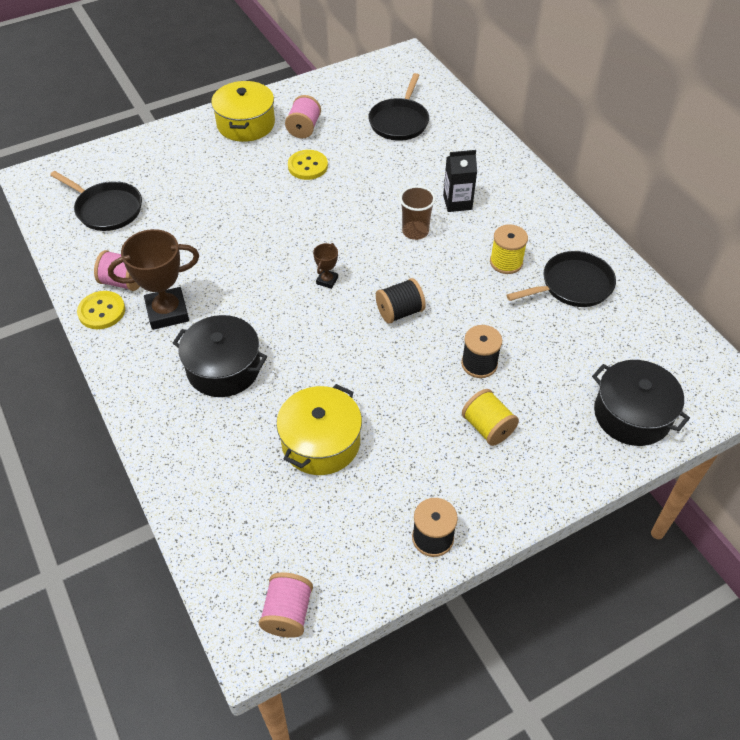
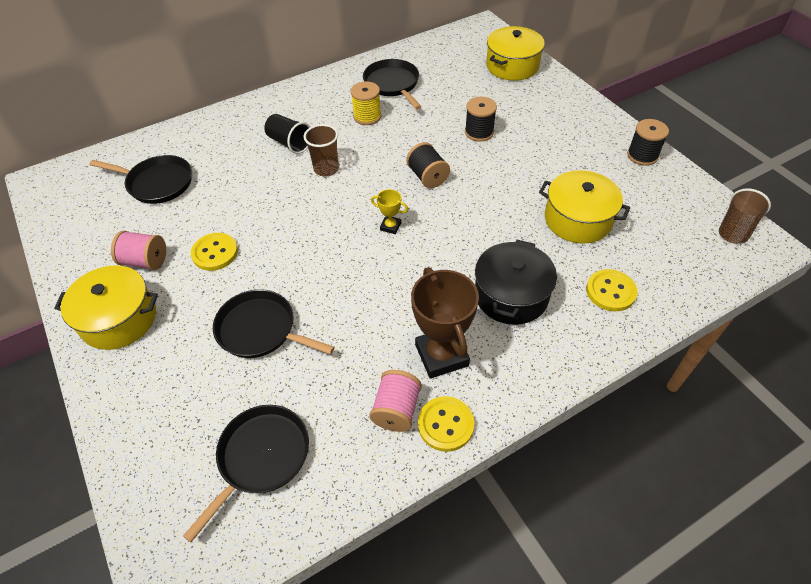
camera: 90 degrees left, 0 degrees up
(213, 453) = (610, 291): none -> yellow button
(219, 200) = (260, 330): none -> black pan
(287, 613) = (735, 228): pink spool -> brown cup
(327, 280) = (390, 226): brown trophy -> yellow trophy
(457, 202) = (289, 143): black carton -> black cup
(487, 427) = (539, 129): yellow spool -> none
(632, 414) = (512, 66): black pot -> yellow pot

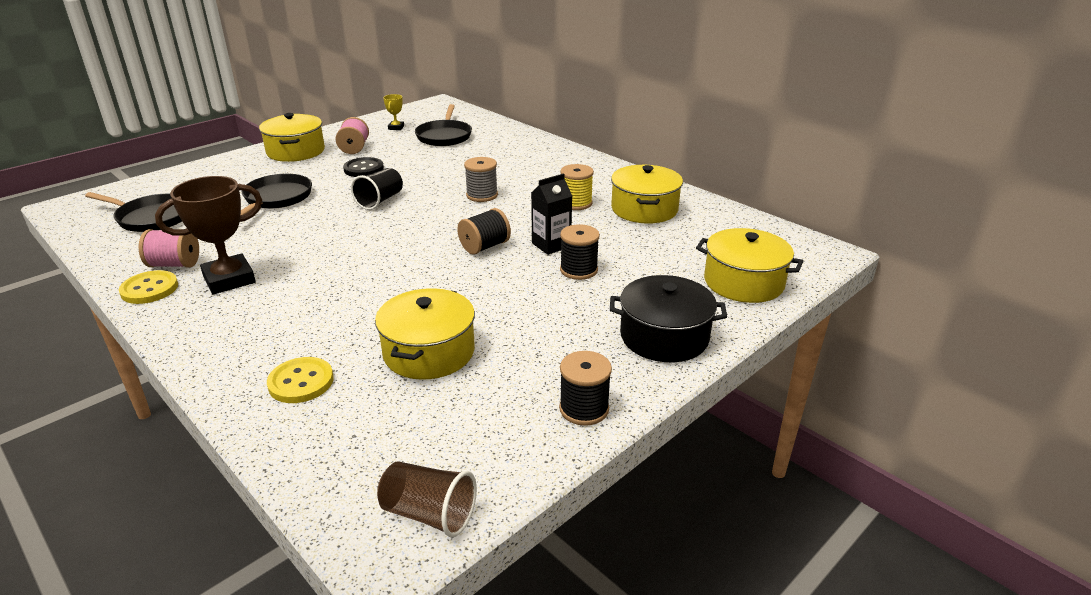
camera: 75 degrees right, 20 degrees down
(215, 253) = (363, 169): yellow button -> black button
(289, 143) = (515, 174): black cup -> black cup (380, 201)
(326, 169) = (482, 195): brown cup -> grey spool
(390, 226) = (403, 236): yellow trophy -> yellow trophy (396, 127)
(392, 84) = (644, 209): black pan -> yellow pot
(436, 140) = (551, 245): none -> black carton
(511, 295) = (302, 312): black pot -> black pot (664, 337)

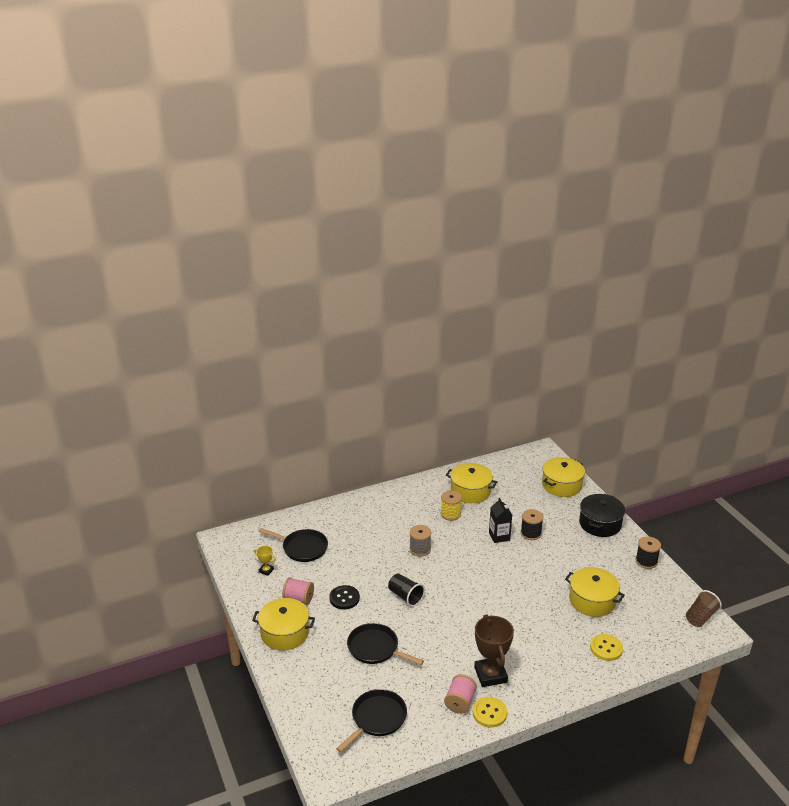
camera: 70 degrees left, 0 degrees up
(484, 247) = (491, 562): black spool -> none

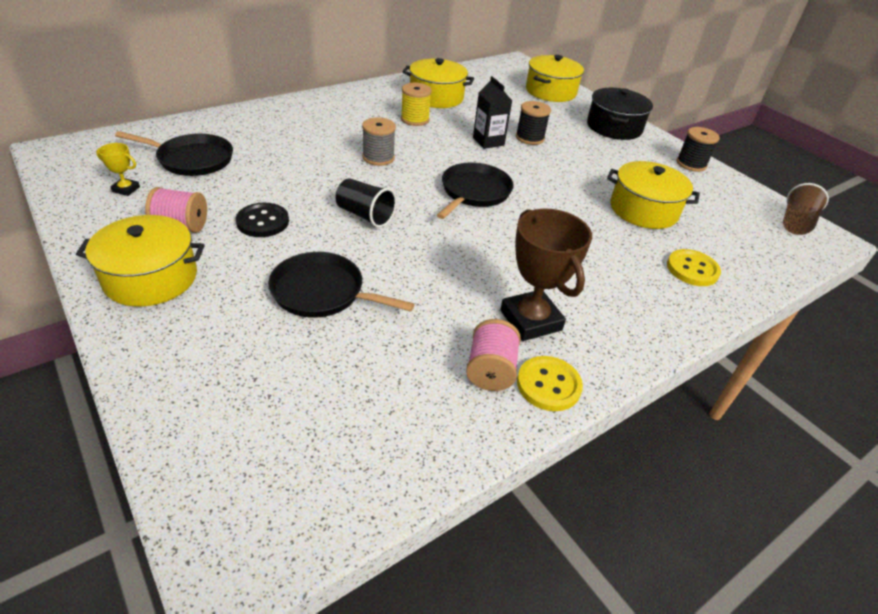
camera: 15 degrees left, 10 degrees up
(377, 718) = (337, 417): black pan -> black pan (474, 192)

